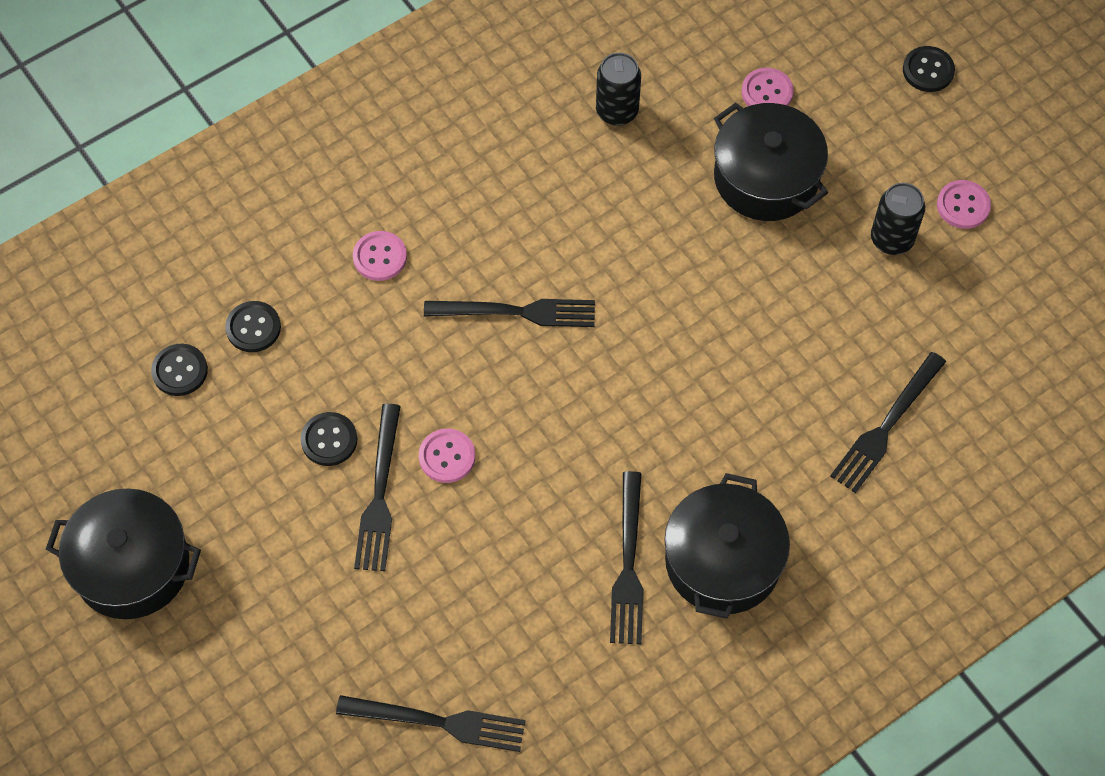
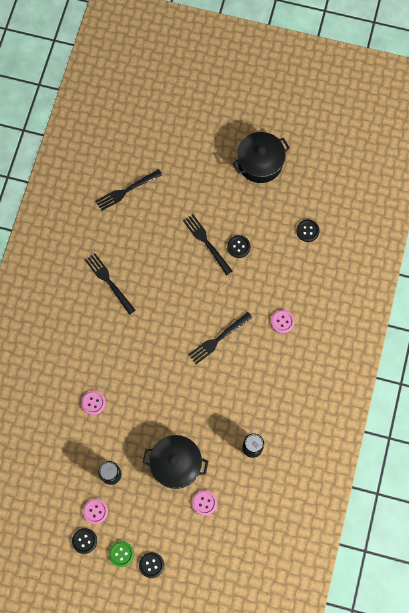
camera: 140 degrees right, 10 degrees up
(253, 328) = (299, 263): black button -> black button (84, 541)
(447, 457) = (196, 271): pink button -> pink button (93, 403)
(722, 561) = (80, 306): black pot -> none
(886, 426) = (61, 397): black fork -> none
(966, 118) = (121, 554): none -> green button

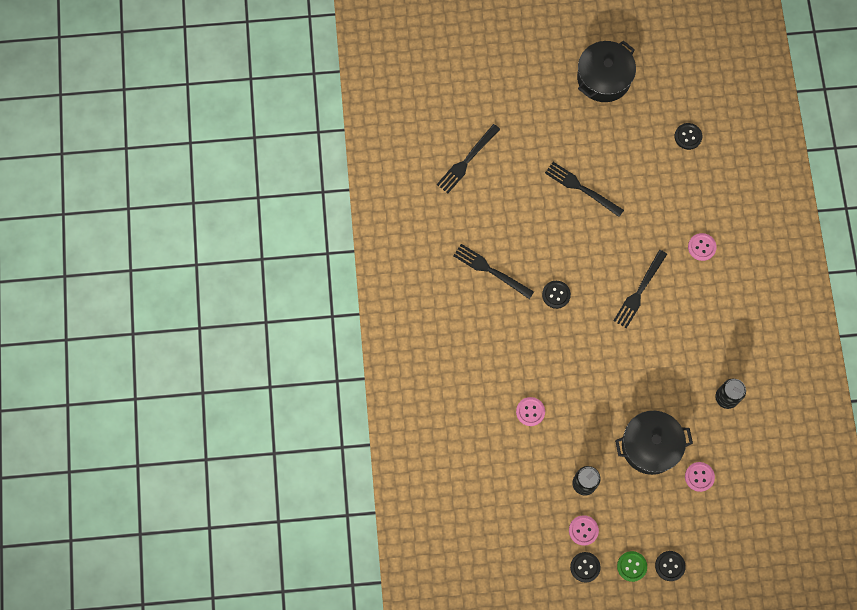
camera: 20 degrees left, 0 degrees up
(238, 247) = (619, 181): black button -> black button (556, 295)

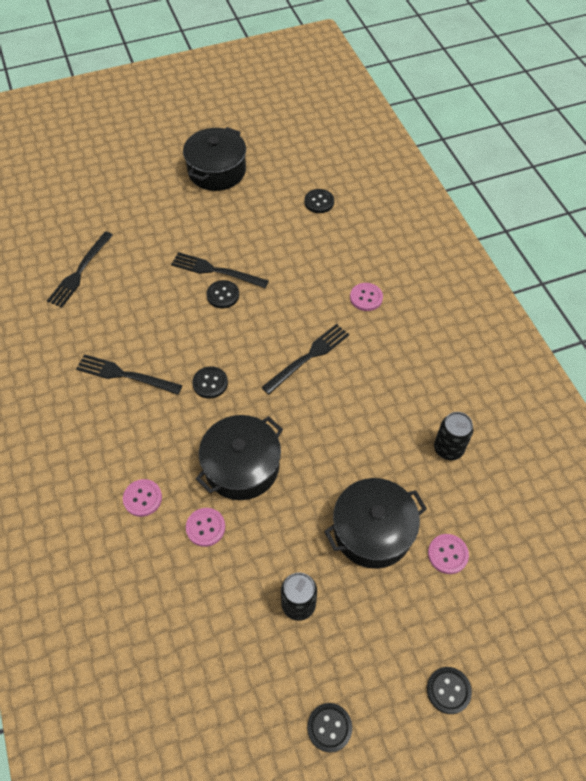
camera: 15 degrees left, 15 degrees down
(566, 371) = (242, 466): none -> black pot
(582, 214) = (223, 295): none -> black button
(583, 530) = (313, 672): pink button -> pink button (142, 498)
(631, 566) = (395, 706): green button -> none
(639, 291) = (308, 357): black fork -> black fork turned 150 degrees counterclockwise

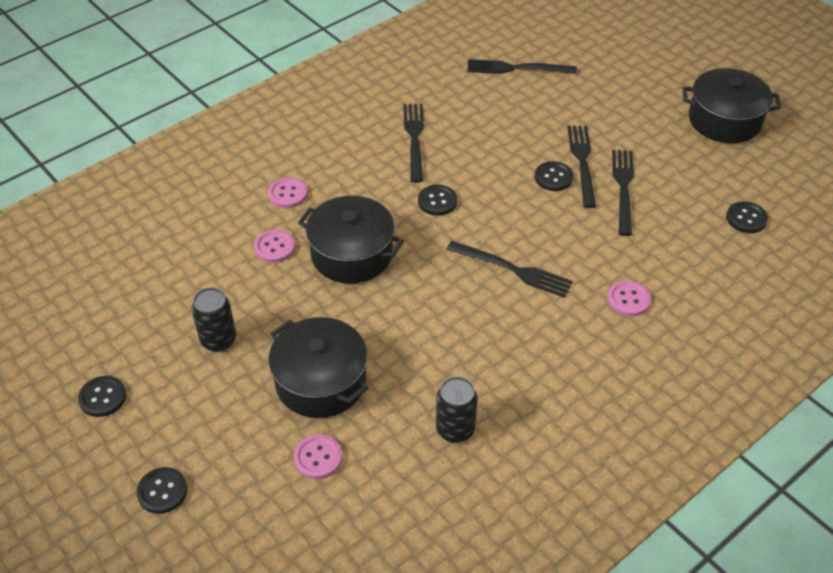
camera: 70 degrees right, 10 degrees down
(256, 257) = (623, 188): none -> black fork

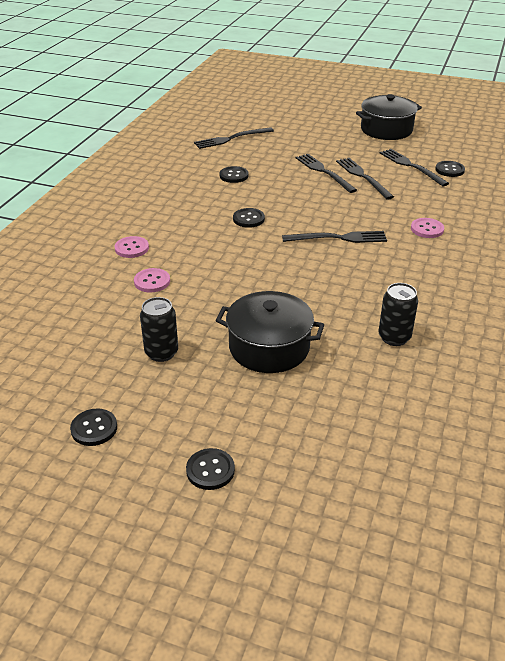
camera: 30 degrees left, 10 degrees down
(318, 458) = (314, 394): pink button -> none
(352, 254) = (216, 266): black pot -> none
(414, 139) = (198, 191): black fork -> black fork (411, 166)
(553, 177) = (313, 184): black button -> black button (234, 176)

